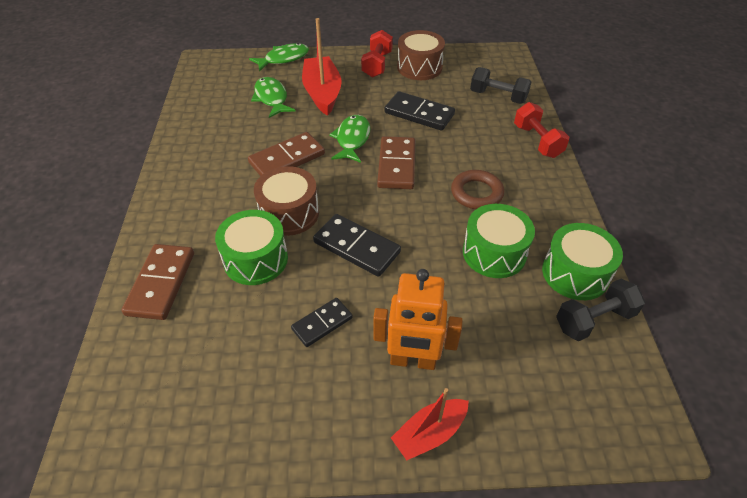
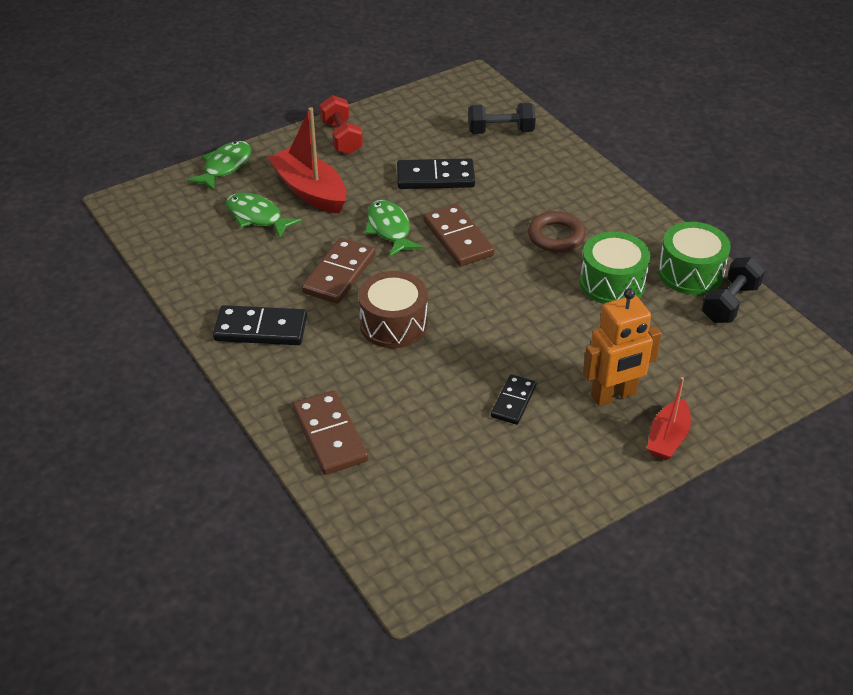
camera: 30 degrees left, 5 degrees down
(255, 259) = (401, 377): green drum -> none
(356, 247) = (487, 328): black domino -> black domino (261, 329)
(419, 67) = (392, 125): brown drum -> none
(537, 141) = (573, 165): red dumbbell -> none

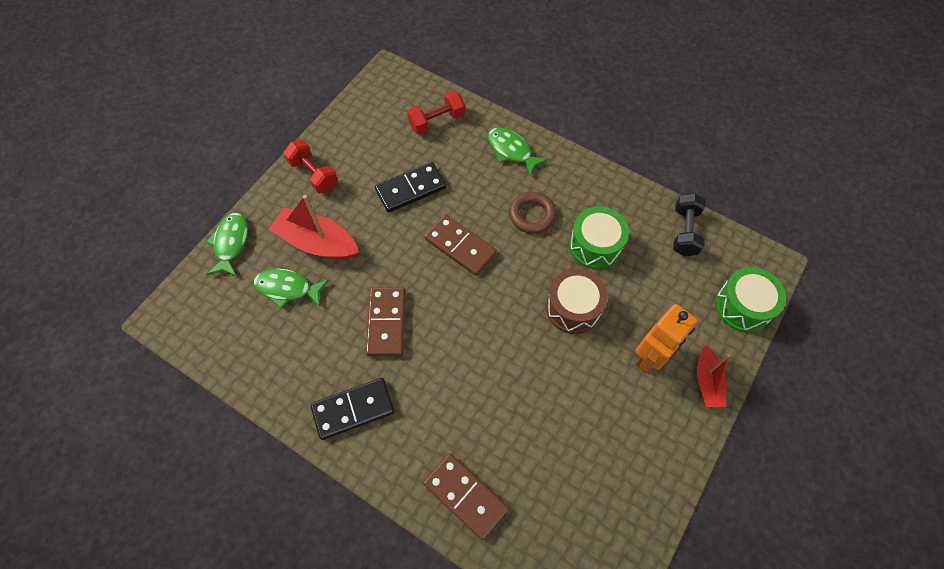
camera: 25 degrees left, 20 degrees up
(389, 229) = (402, 258): green fish -> green fish (511, 151)
(393, 324) = (456, 357): brown drum -> brown drum (573, 308)
(500, 131) = (437, 121): black dumbbell -> red dumbbell
(513, 401) = (584, 396): black domino -> none
(690, 273) = (644, 212): green drum -> green drum (742, 306)

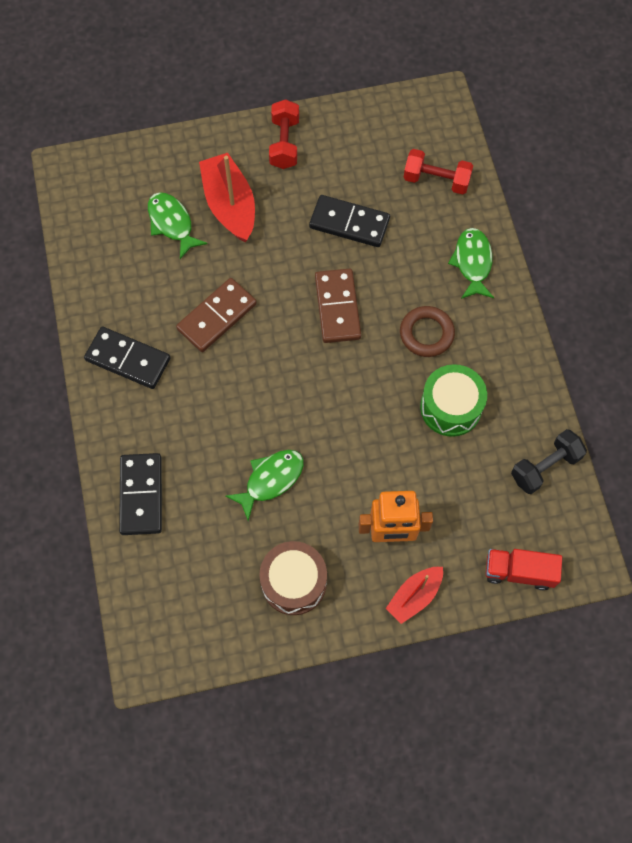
camera: 45 degrees right, 5 degrees up
(231, 243) = (166, 149): green fish -> green fish (270, 480)
(465, 496) = (141, 495): brown domino -> black domino
(573, 308) = (373, 439): brown drum -> brown drum (294, 582)
(742, 306) = (519, 571): green drum -> red truck

